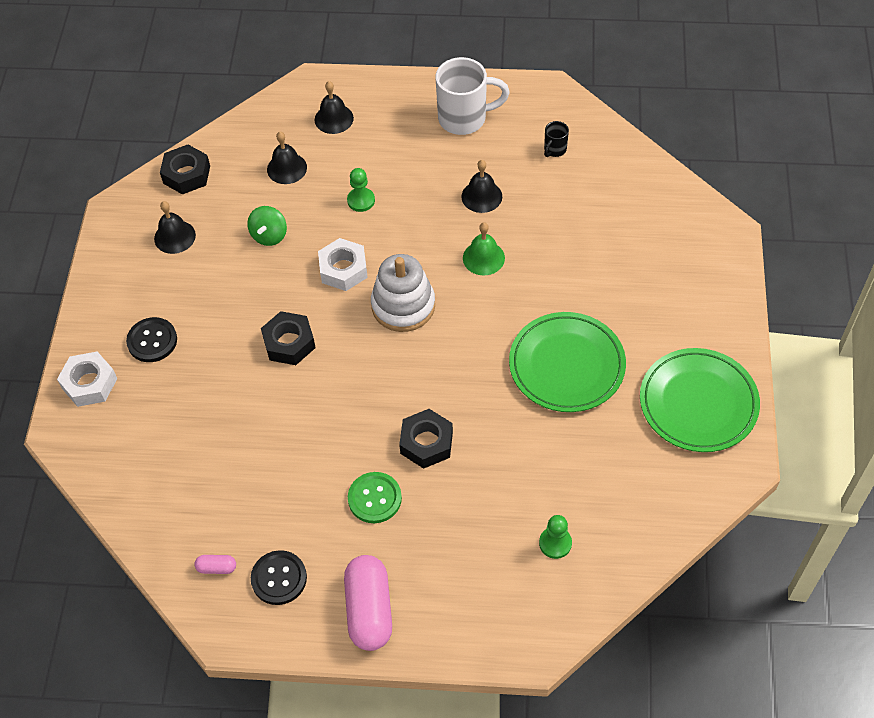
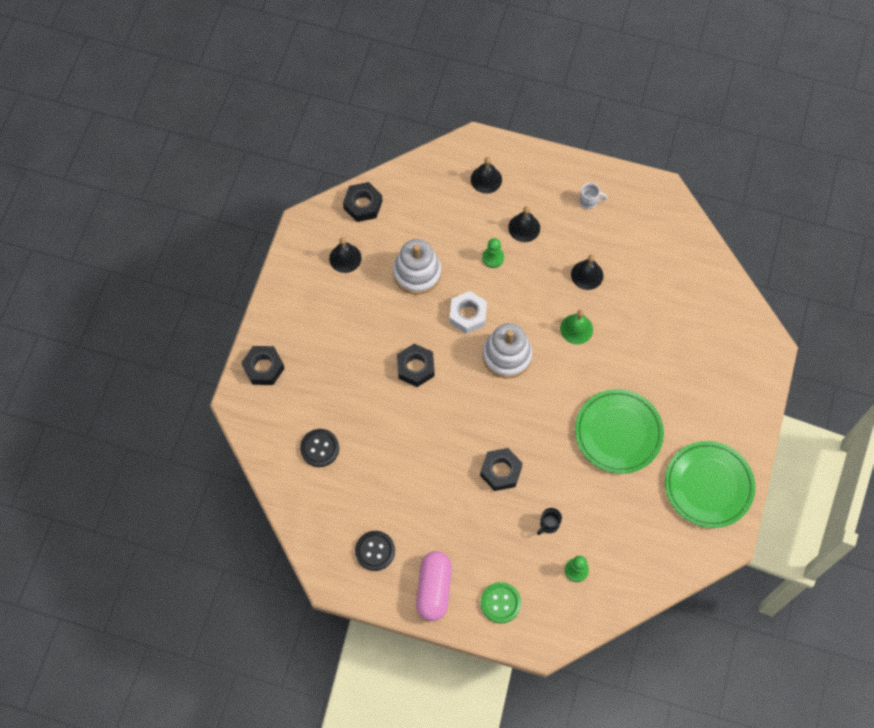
camera: 10 degrees right, 10 degrees up
(89, 383) = (263, 368): white nut -> black nut
(152, 341) = (314, 343): black button -> black button (319, 448)
(217, 568) = (332, 533): pink capsule -> none
(269, 235) = (417, 273): green spinning top -> white stacking toy
(287, 168) = (441, 216): black bell -> black bell (524, 228)
(374, 498) = (454, 506): green button -> green button (500, 603)
(464, 118) = (589, 201): white mug -> white mug, size x0.46
(554, 150) = (653, 246): black mug -> black mug (548, 525)

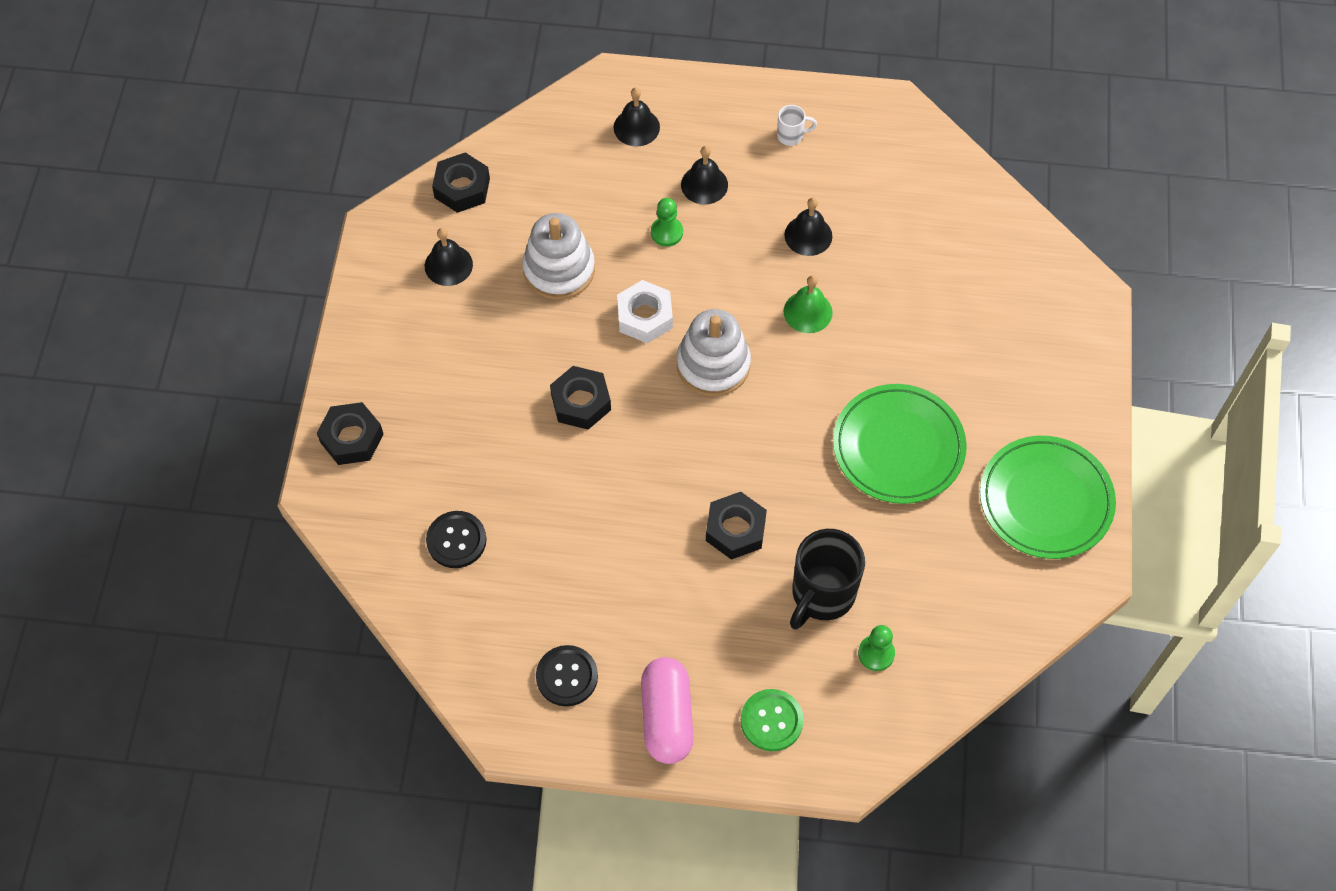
camera: 10 degrees left, 5 degrees down
(548, 525) = (822, 594): black mug -> black mug, size x2.16

